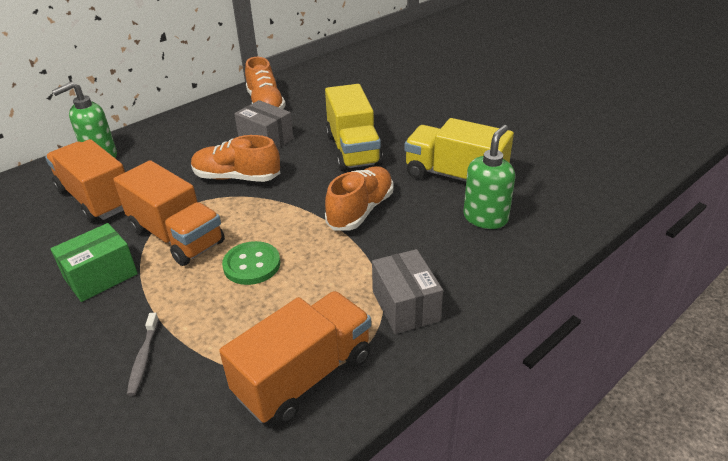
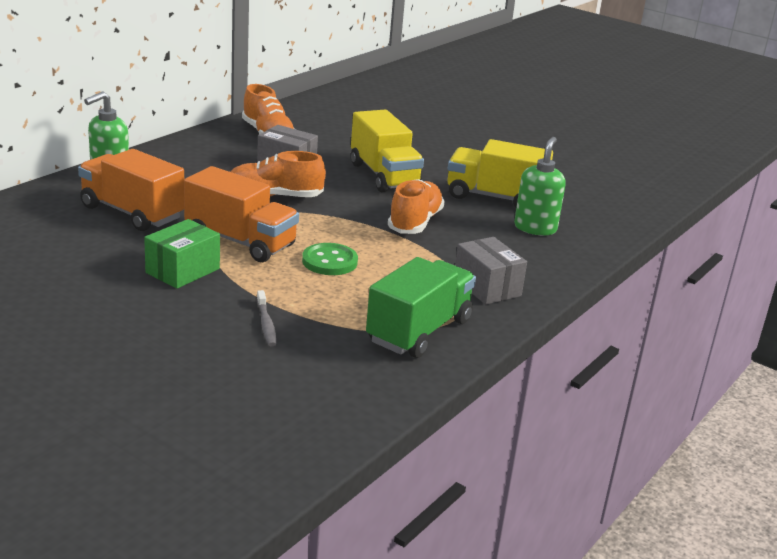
camera: 15 degrees left, 10 degrees down
(304, 376) = (419, 331): orange truck -> green truck

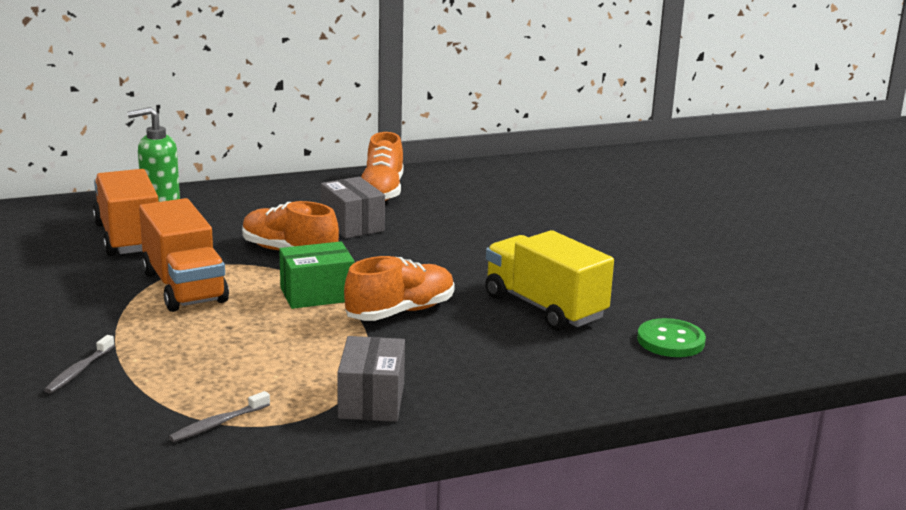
camera: 35 degrees right, 5 degrees down
(182, 271) = (86, 300): green box -> green box (317, 294)
(329, 261) = (241, 328): green button -> green button (670, 341)
(384, 175) = (445, 256): yellow truck -> none
(419, 331) = (218, 424): green truck -> grey toothbrush
(535, 228) = (541, 352): green soap dispenser -> none

